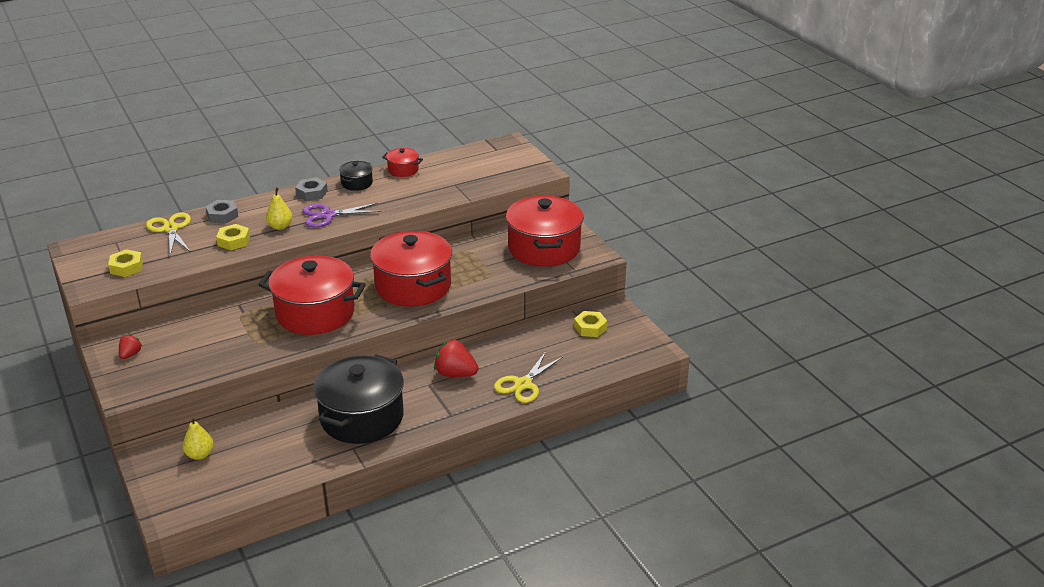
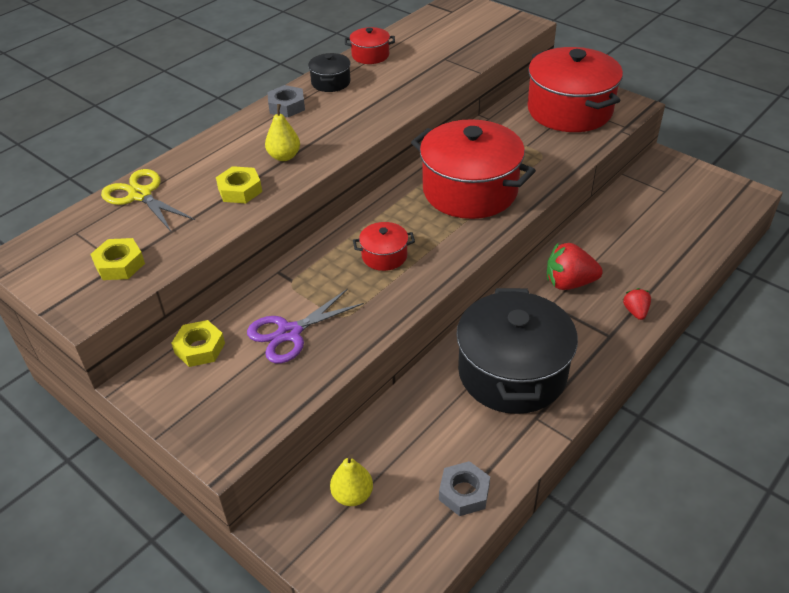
camera: 20 degrees left, 10 degrees up
(130, 354) = (185, 386): red strawberry -> red strawberry (635, 311)
(222, 215) = (196, 160): grey nut -> grey nut (464, 492)
(315, 313) = (384, 256): red pot -> red pot, size x0.44
(328, 215) = (331, 128): purple scissors -> purple scissors (289, 333)
(523, 384) = (652, 273): yellow scissors -> none
(590, 328) = (659, 188): yellow nut -> yellow nut (200, 348)

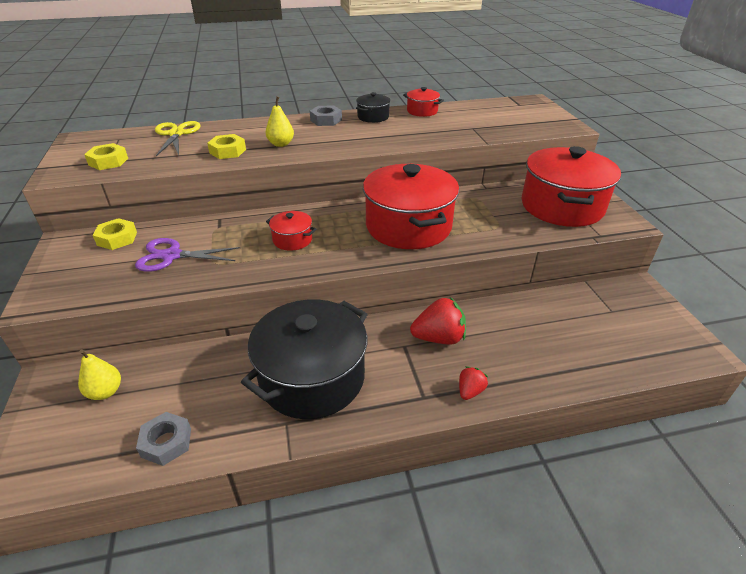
camera: 35 degrees right, 5 degrees down
(569, 283) = (439, 338): red strawberry -> red strawberry turned 135 degrees clockwise

